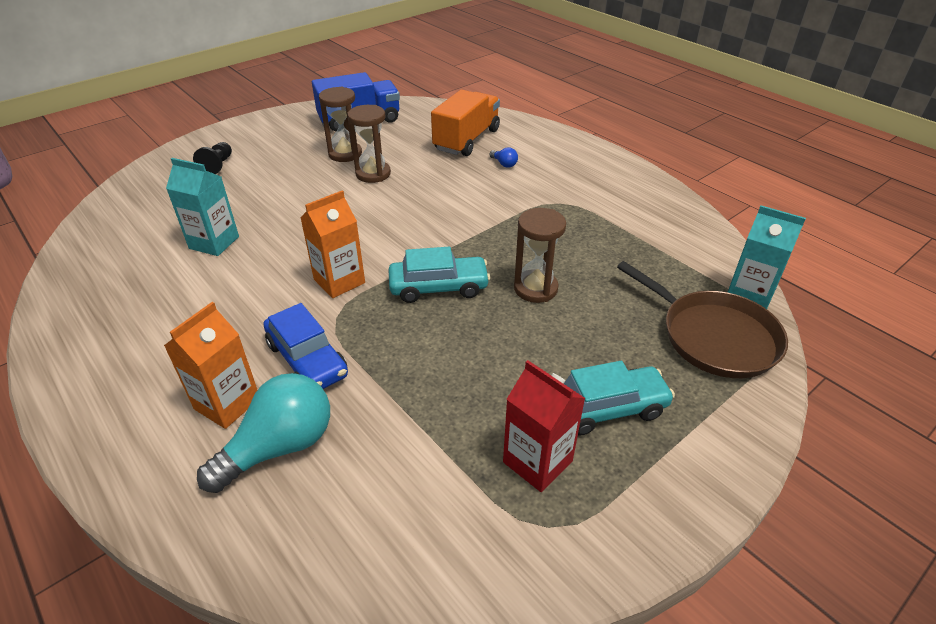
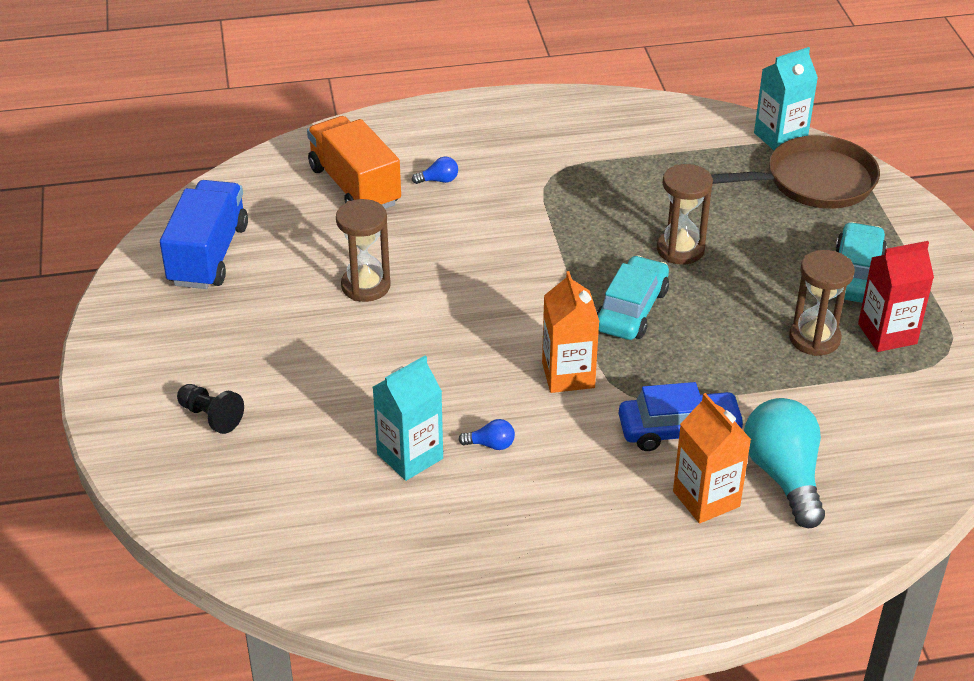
camera: 60 degrees left, 0 degrees up
(242, 271) = (490, 444): none -> blue light bulb
(345, 154) = (292, 294): brown hourglass -> brown hourglass (814, 338)

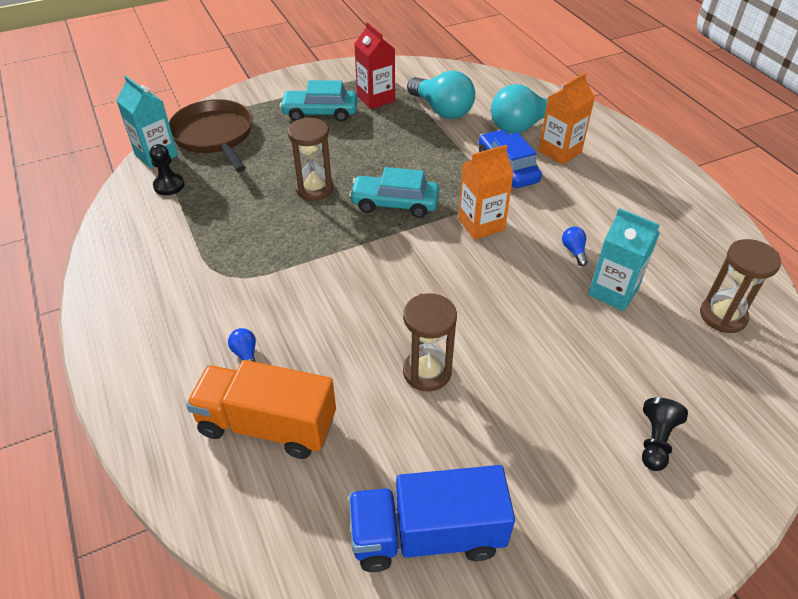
camera: 105 degrees left, 5 degrees up
(355, 186) = (267, 425): orange truck -> orange truck turned 60 degrees clockwise
(716, 145) = (169, 185): none -> black pawn
(814, 338) = (392, 124): brown hourglass -> brown hourglass (722, 316)
(844, 397) = (442, 110): none -> turquoise light bulb

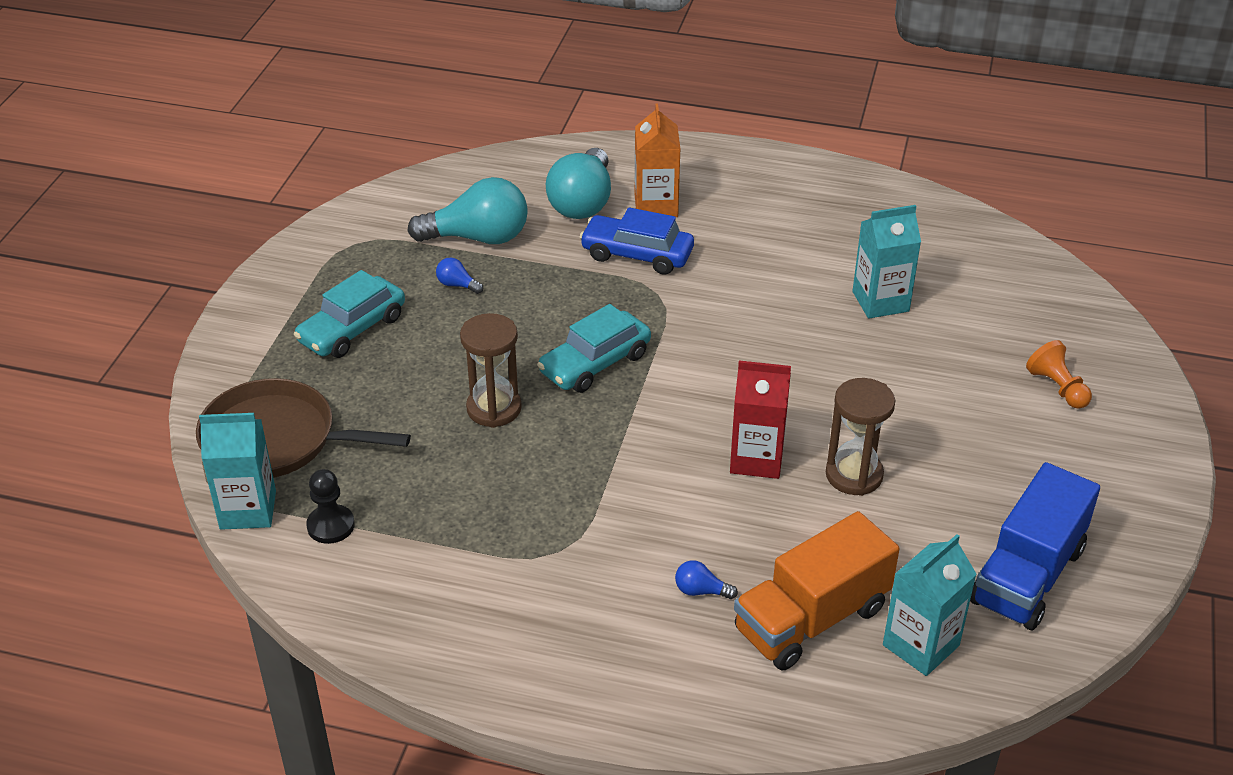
camera: 50 degrees left, 5 degrees down
(293, 504) = (921, 645): none -> turquoise carton
(376, 99) = (386, 272): red carton -> red carton (756, 459)
(481, 224) = (699, 324): orange carton -> none
(574, 251) = (805, 290): blue light bulb -> blue light bulb (457, 285)
(656, 441) = (1057, 388): black pawn -> orange pawn
(722, 316) = (972, 261): brown hourglass -> none

